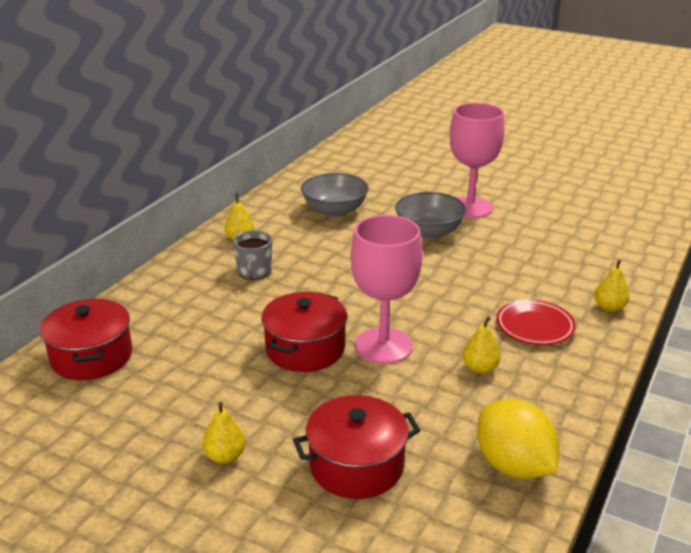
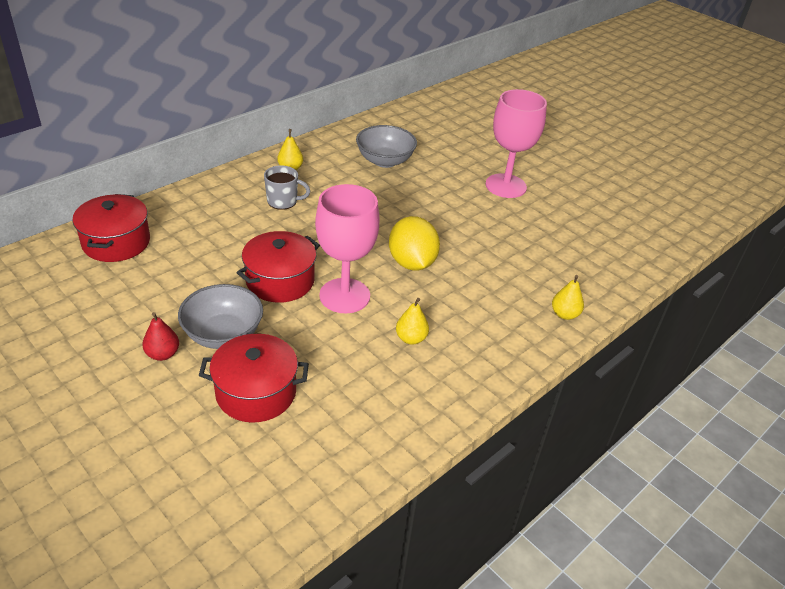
camera: 15 degrees right, 10 degrees up
(225, 456) = (163, 354): yellow pear -> red pear
(254, 272) = (283, 201): grey mug -> grey mug turned 105 degrees counterclockwise
(429, 232) = (453, 201): grey bowl -> grey bowl (223, 334)
(513, 465) = (380, 431): yellow lemon -> yellow lemon (412, 263)
(534, 326) = (485, 314): red plate -> none

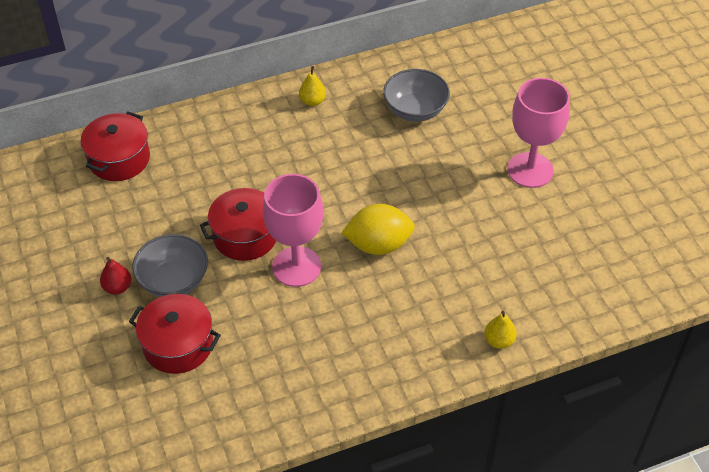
camera: 25 degrees right, 10 degrees up
(283, 201) = (287, 142): grey mug -> none
(411, 338) = (335, 328): yellow pear -> none
(412, 263) = (378, 245): yellow lemon -> yellow lemon turned 75 degrees clockwise

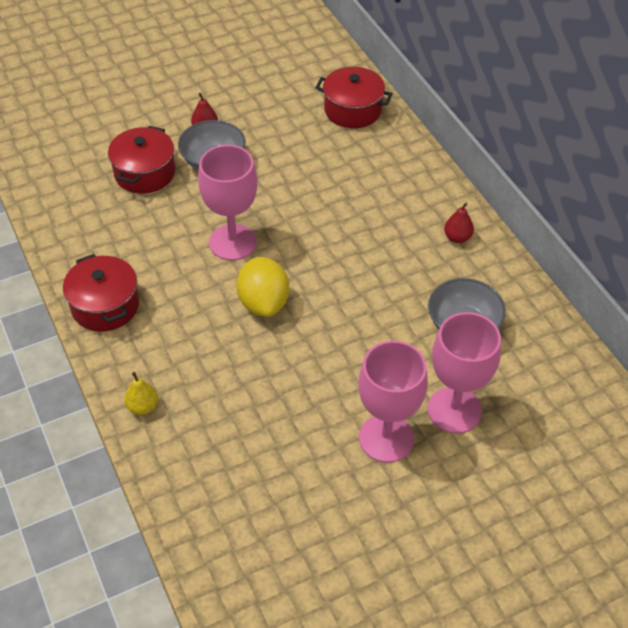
camera: 85 degrees right, 0 degrees up
(245, 236) = (268, 203): red pot -> red pot (105, 306)
(312, 101) = (457, 237): yellow pear -> red pear
(502, 126) = (454, 410): none -> pink goblet

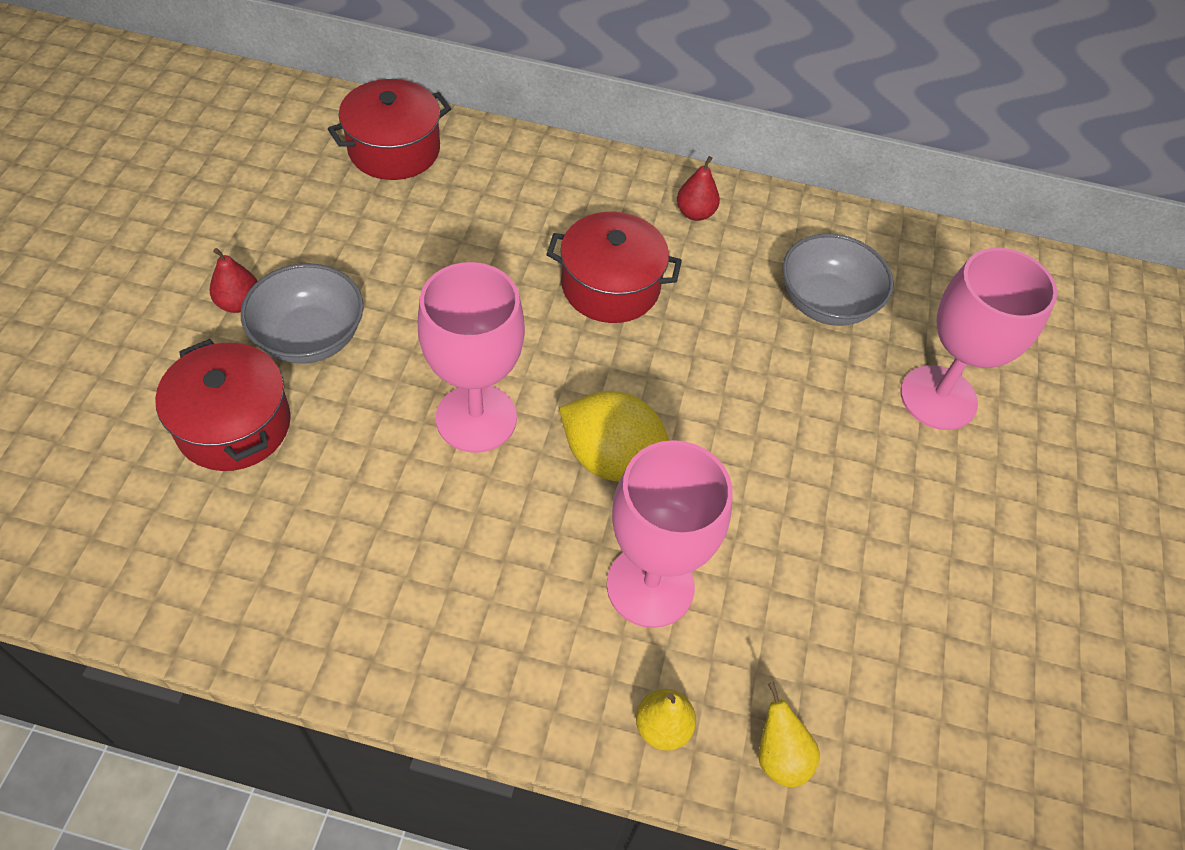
camera: 55 degrees left, 5 degrees up
(105, 306) = (432, 649): red pot -> red pot (610, 286)
(168, 458) = (779, 756): none -> yellow pear
(386, 438) = (930, 489): pink goblet -> pink goblet (650, 586)

